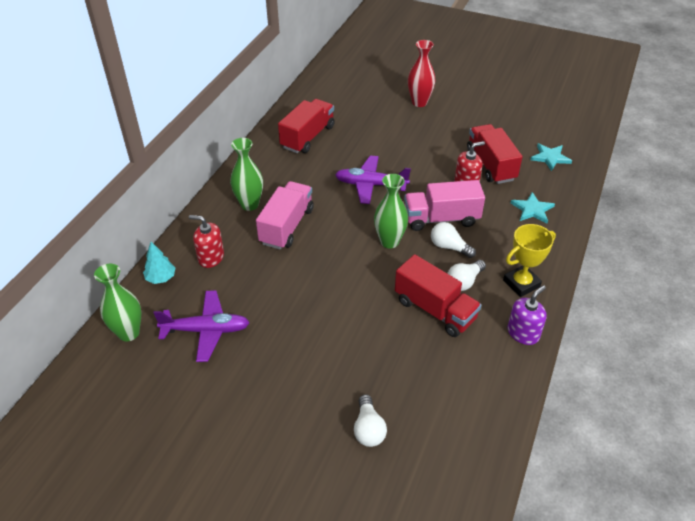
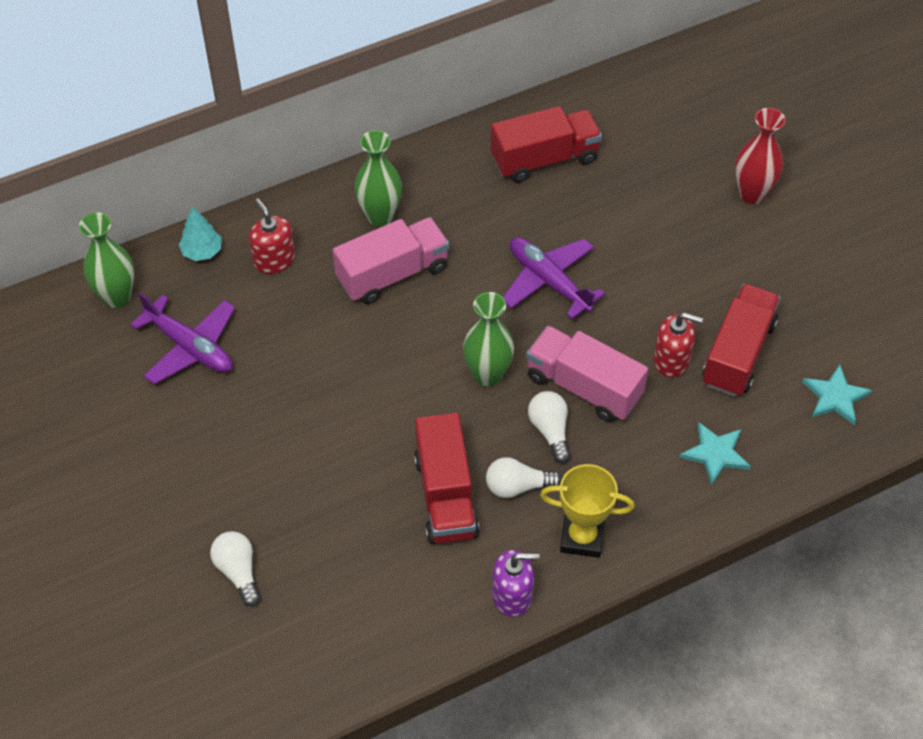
camera: 40 degrees right, 10 degrees up
(368, 429) = (238, 572): white light bulb -> white light bulb turned 120 degrees clockwise

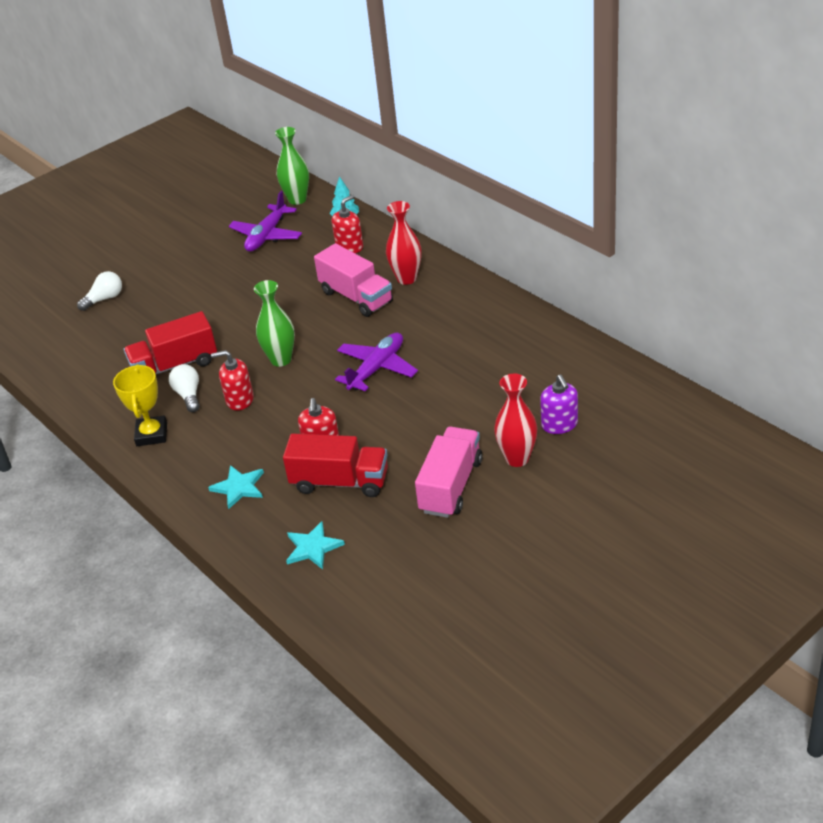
camera: 80 degrees right, 15 degrees down
(380, 216) = (406, 278): green vase -> red vase
(512, 595) = (100, 413): purple soap dispenser -> purple soap dispenser (559, 424)
(544, 159) = (499, 339): red truck -> none
(550, 431) = (239, 399): white light bulb -> red soap dispenser
(583, 387) = (283, 407): pink truck -> pink truck (451, 486)

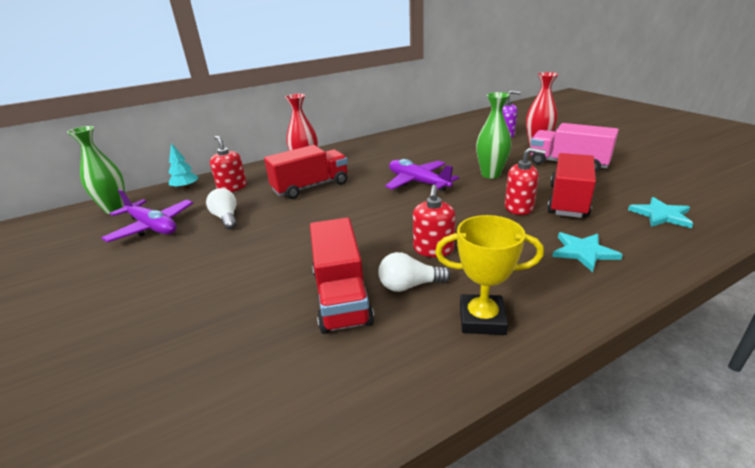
camera: 80 degrees left, 10 degrees down
(104, 299) = (106, 376): white light bulb -> white light bulb (226, 218)
(281, 360) = (378, 224): green vase -> green vase (491, 174)
(356, 297) = (311, 187): pink truck -> red truck

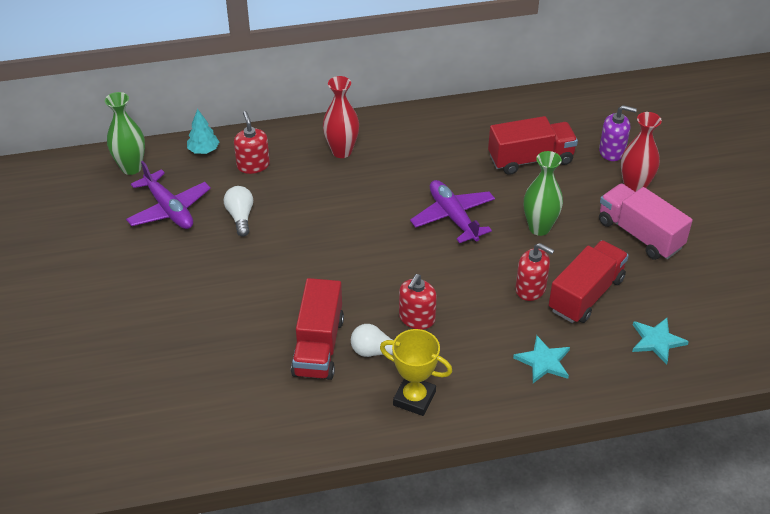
camera: 15 degrees right, 15 degrees up
(311, 187) = (336, 190): red truck -> red truck (530, 159)

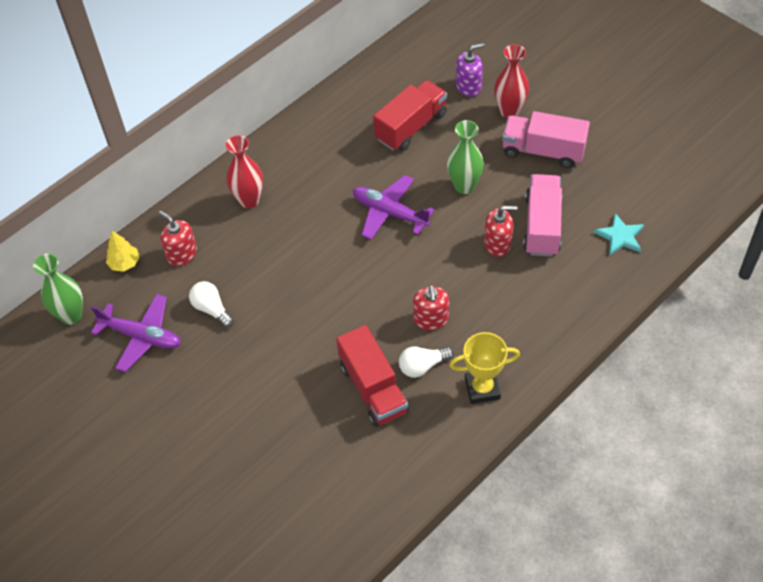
camera: 30 degrees left, 10 degrees up
(203, 150) = (124, 263): turquoise tree -> yellow tree
(543, 361) = (553, 300): turquoise star -> none
(586, 295) = (542, 226): red truck -> pink truck

